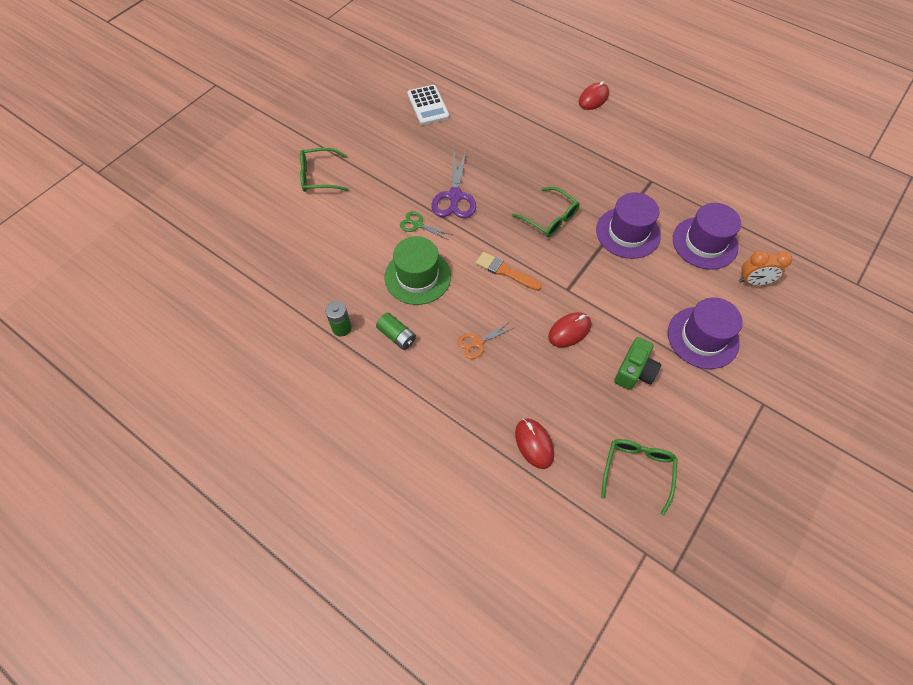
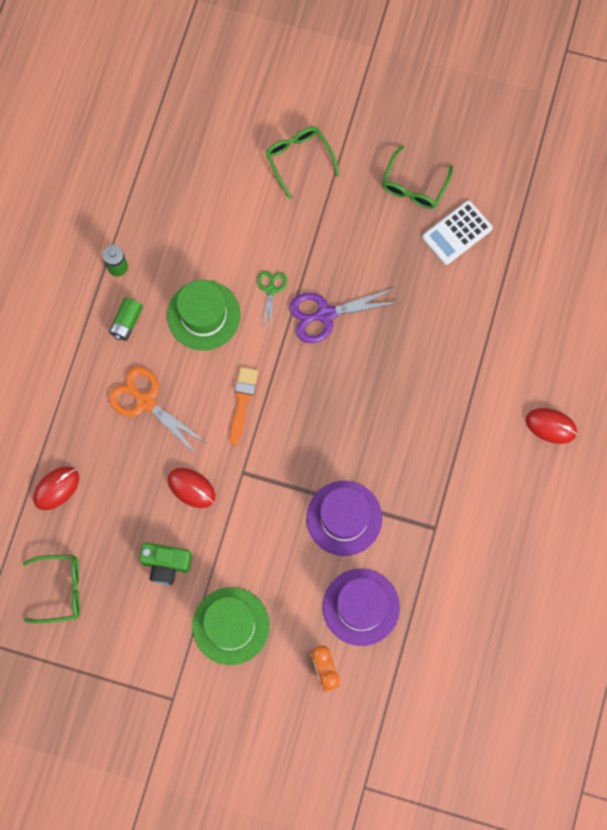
camera: 70 degrees right, 15 degrees up
(477, 343) = (145, 402): orange scissors -> orange scissors, size x1.75
(550, 218) = (333, 427): green glasses -> green glasses (414, 186)
(703, 337) = (231, 626): purple hat -> green hat

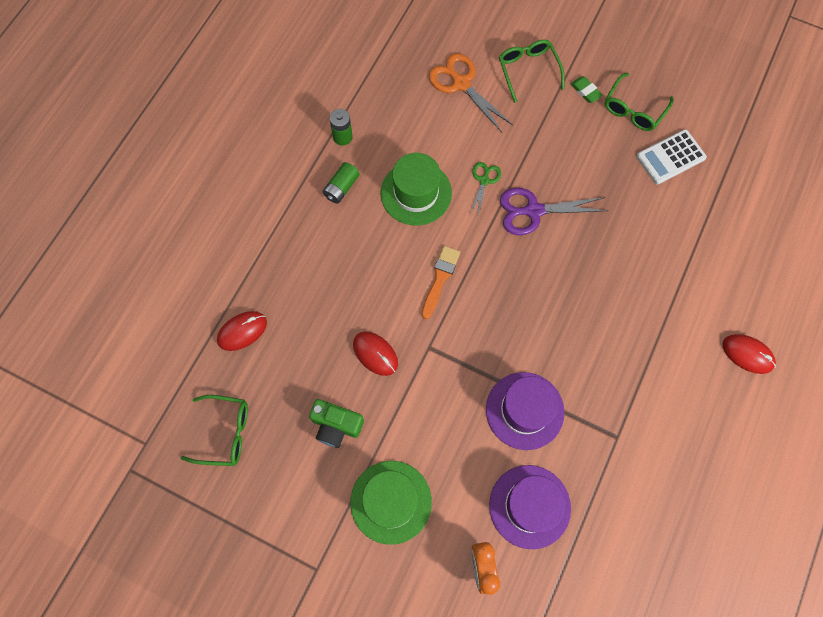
camera: 10 degrees right, 5 degrees down
(145, 402) = (345, 263): orange scissors -> orange scissors (461, 83)
(362, 173) = (585, 91): none -> green eraser

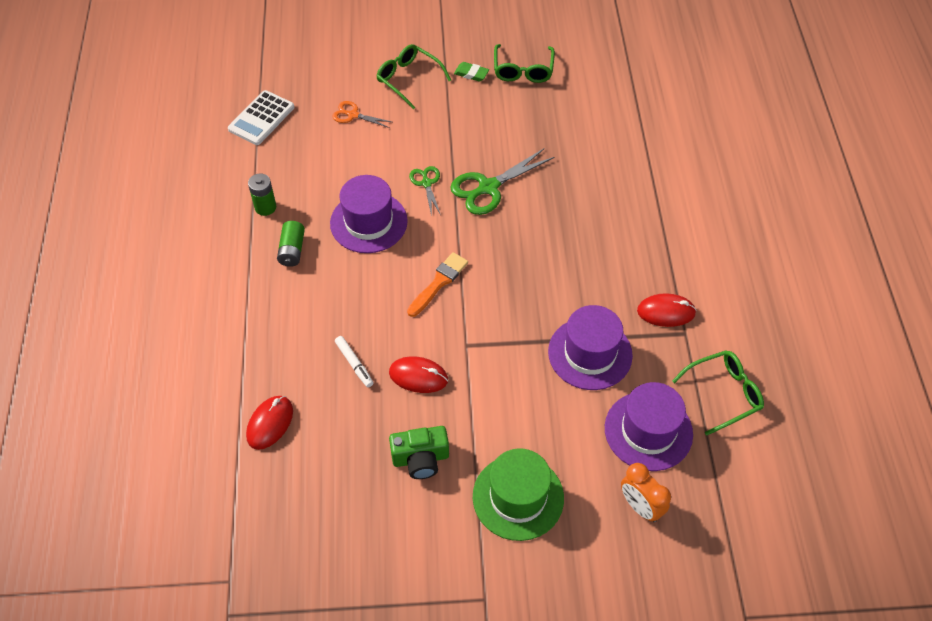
camera: 30 degrees left, 15 degrees down
(225, 433) = (310, 525): green glasses -> green glasses (723, 394)
(332, 315) = (354, 364): none -> white marker
(416, 193) = (368, 222): green hat -> purple hat
(440, 279) = (439, 283): orange brush -> orange brush turned 45 degrees clockwise
(461, 83) = (353, 115): orange scissors -> orange scissors, size x0.57
(533, 211) = (488, 188): purple scissors -> green scissors
(670, 157) = (579, 93): white calculator -> white calculator (261, 118)
(747, 354) = (747, 213): red mouse -> red mouse (666, 312)

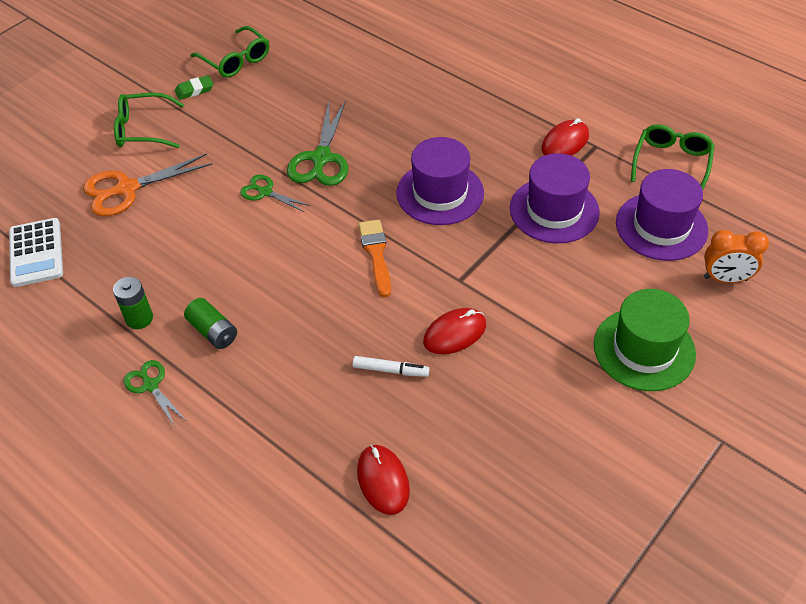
camera: 45 degrees left, 5 degrees down
(226, 254) = (150, 385): none -> green scissors
(353, 115) = (126, 189): orange scissors -> orange scissors, size x1.75
(368, 222) = (254, 257): purple hat -> purple hat (440, 193)
(420, 458) = (540, 390): green camera -> none

